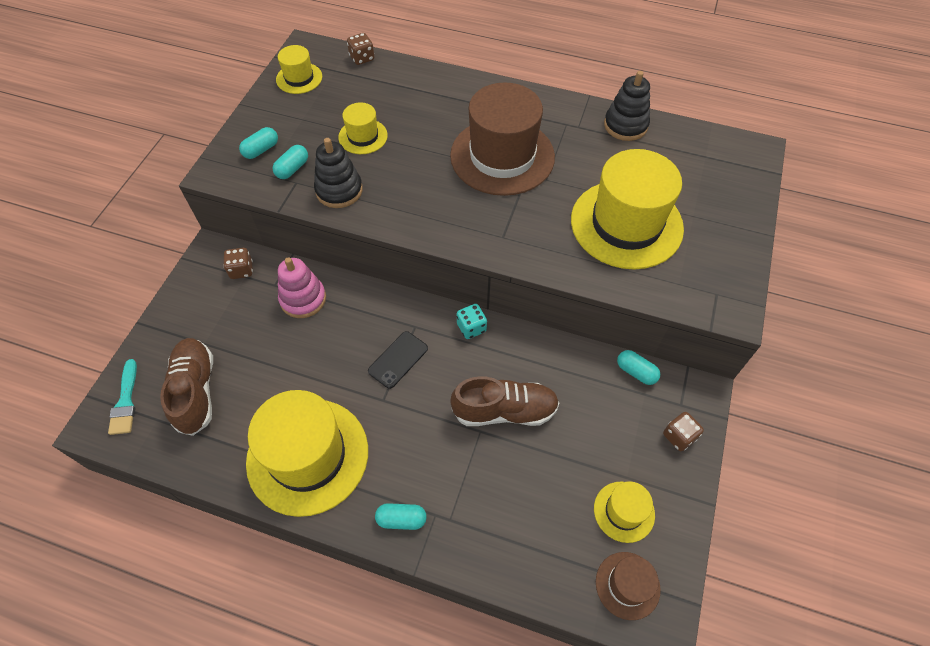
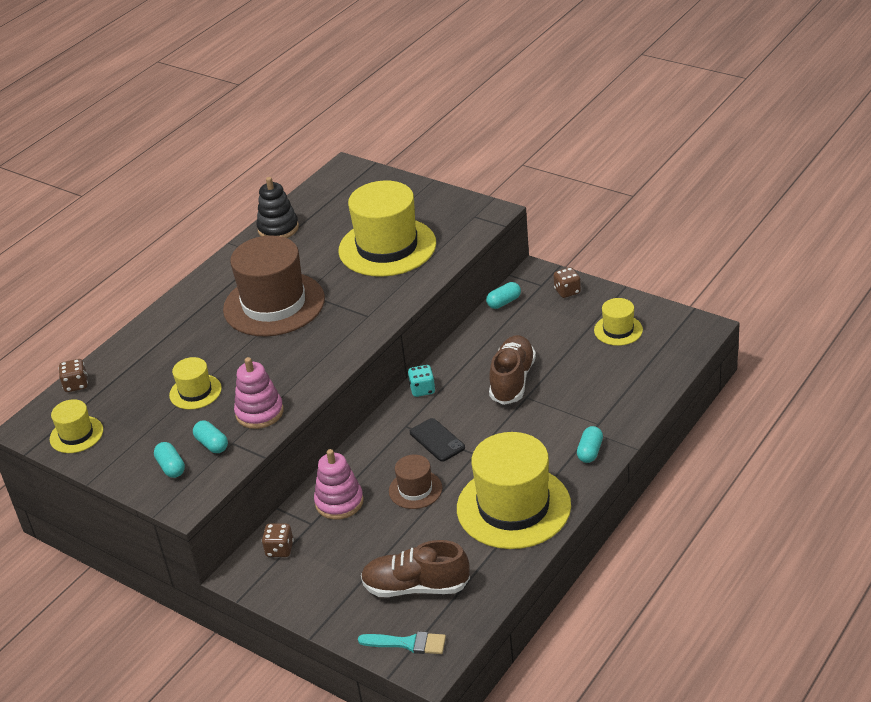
camera: 70 degrees left, 20 degrees down
(339, 190) = (259, 412): black stacking toy -> pink stacking toy
(627, 585) = (673, 338): brown hat -> brown hat (415, 489)

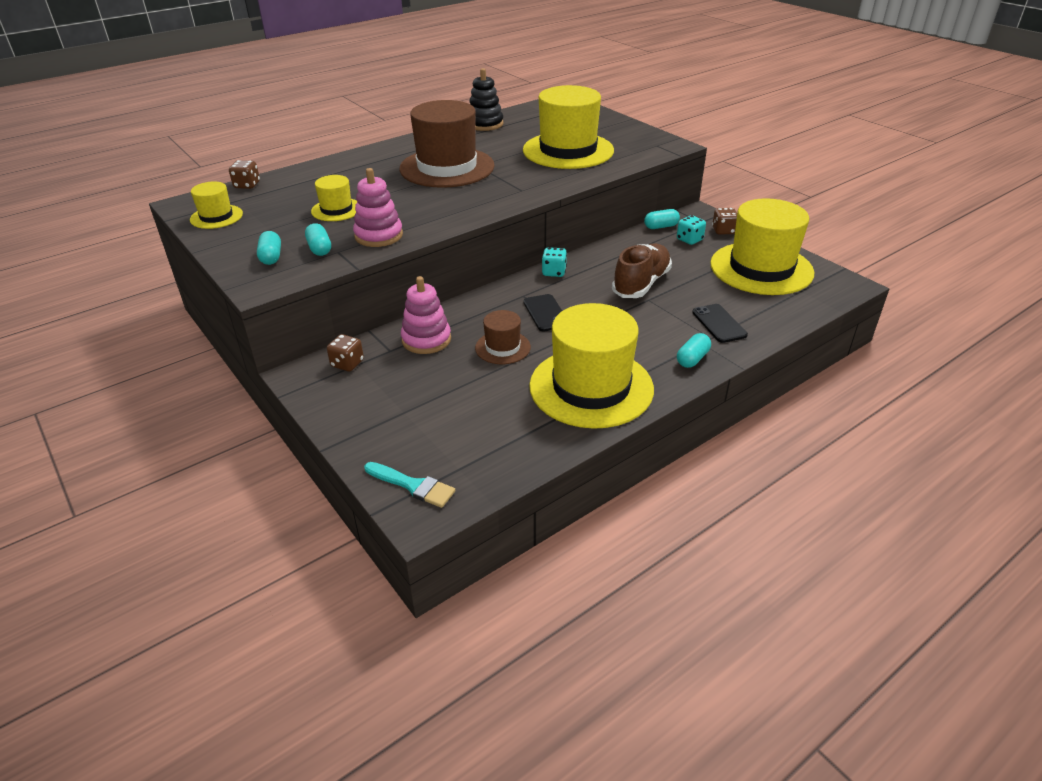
camera: 15 degrees right, 0 degrees up
(416, 587) = (453, 433): brown shoe -> none
(538, 312) = (689, 240): none -> turquoise dice
(600, 406) = (719, 324): none -> black phone
(618, 330) = (761, 268): yellow hat -> yellow hat, size x2.08

